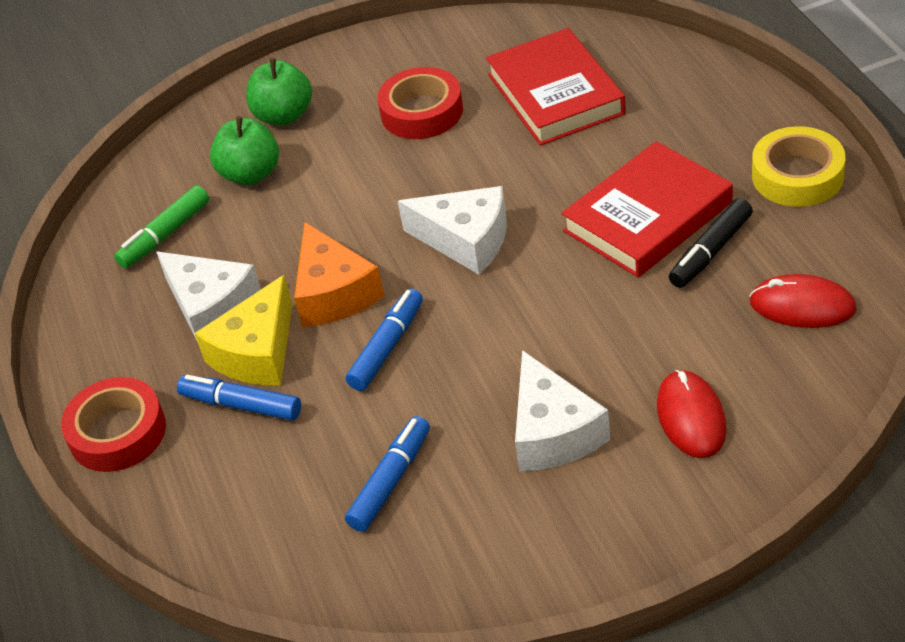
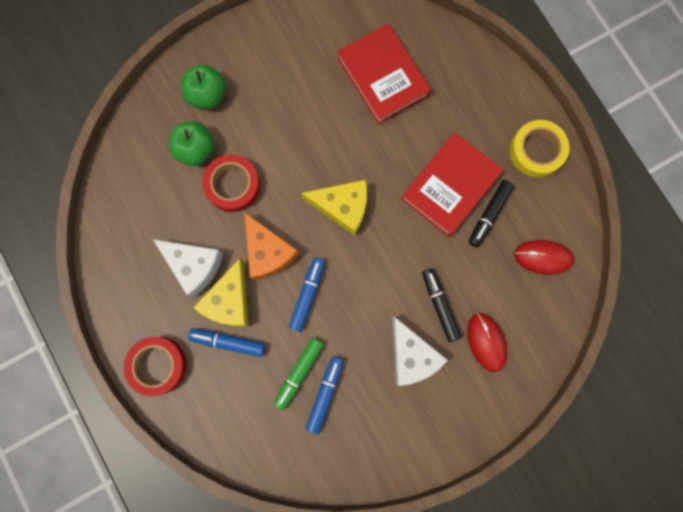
camera: 15 degrees left, 35 degrees up
(165, 235) = (151, 204): green marker -> green marker (299, 373)
(422, 112) = (298, 92): red tape -> red tape (233, 185)
(466, 240) = (342, 207): white cheese -> yellow cheese
(612, 366) = (440, 305): none -> black marker

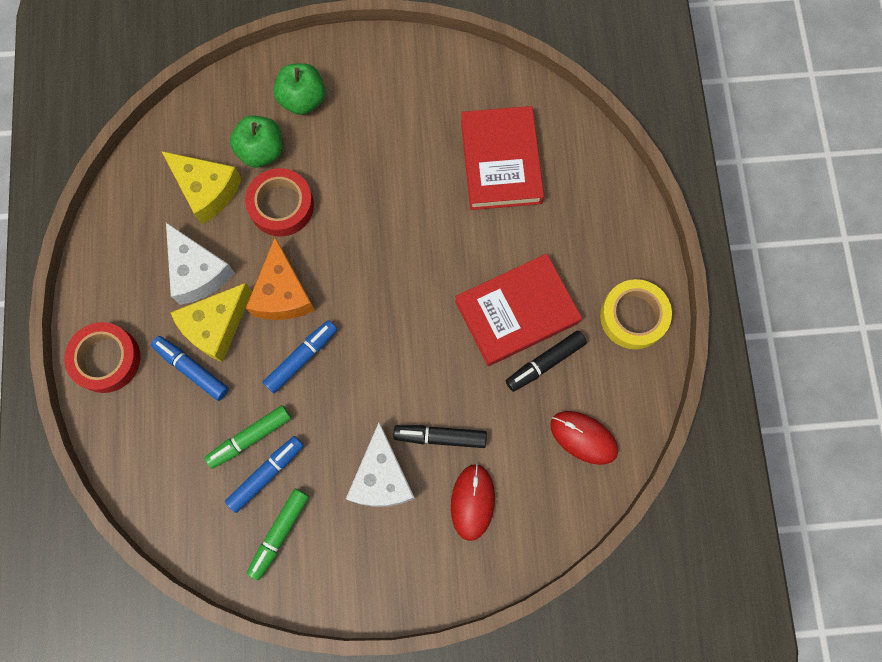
camera: 25 degrees right, 5 degrees down
(342, 207) = (387, 281): yellow cheese -> yellow cheese (206, 190)
(357, 433) = (279, 533): none -> green marker
(440, 305) = (440, 437): black marker -> black marker turned 90 degrees counterclockwise

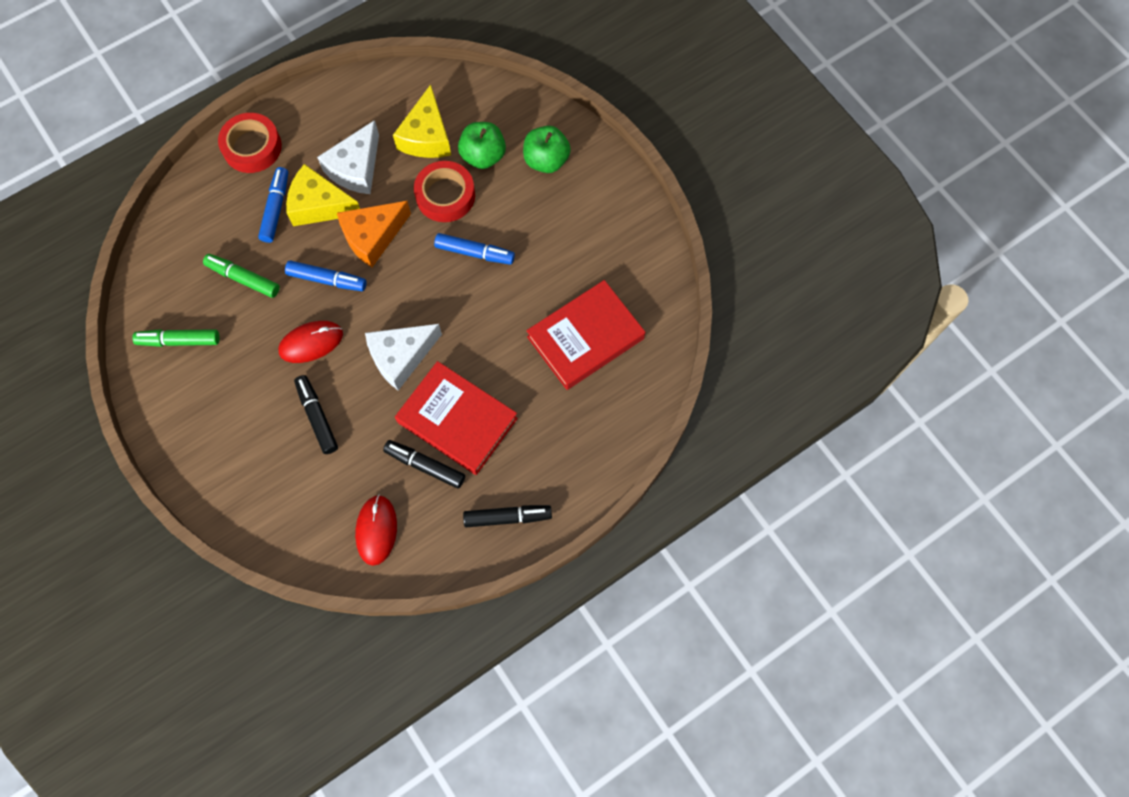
camera: 60 degrees right, 5 degrees down
(266, 474) = (220, 306): blue marker -> blue marker (474, 253)
(382, 477) = (261, 390): white cheese -> white cheese (401, 357)
(472, 502) = (276, 470): red mouse -> red mouse (311, 342)
(633, 316) = (507, 517): yellow tape -> black marker

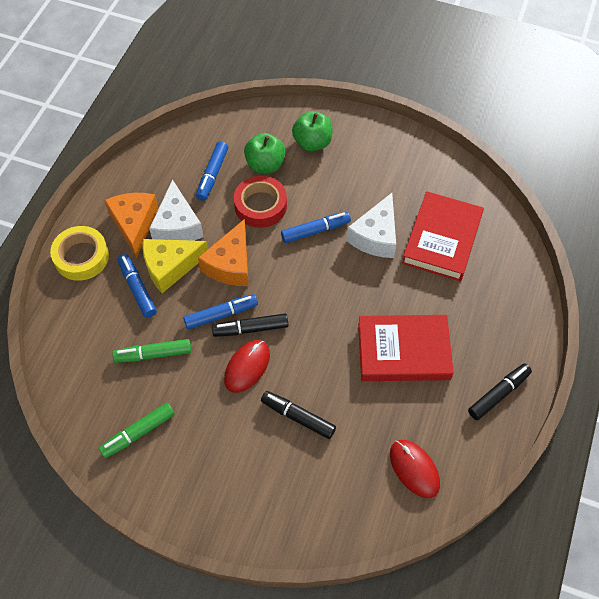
camera: 35 degrees left, 10 degrees down
(252, 147) = (81, 257): red tape -> yellow tape
(320, 143) = (134, 224): none -> orange cheese
(401, 357) = (324, 334): white cheese -> white cheese (376, 236)
(425, 466) = (409, 398): black marker -> black marker (250, 329)
(427, 136) = (212, 174): yellow cheese -> blue marker

